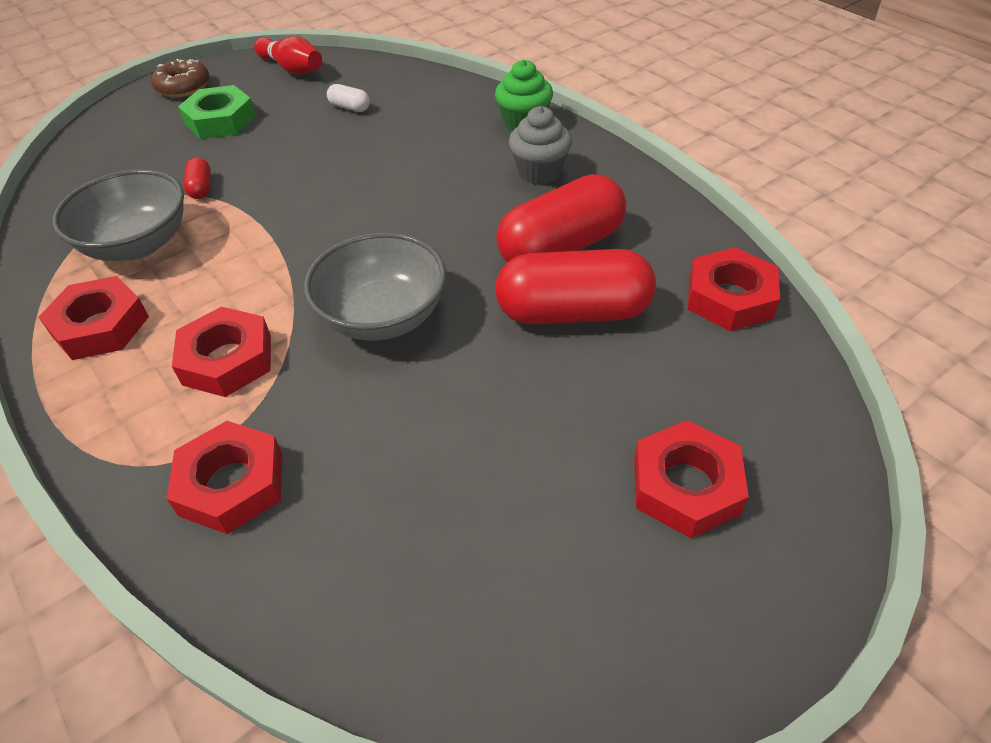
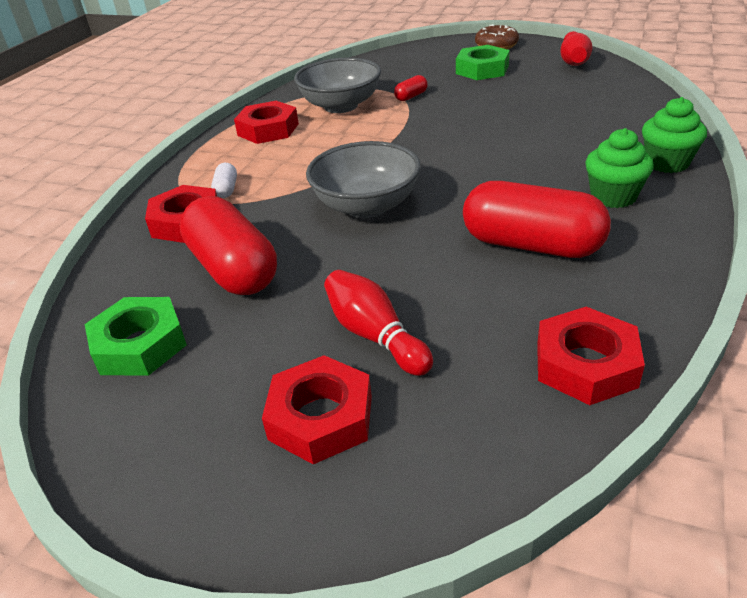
camera: 60 degrees right, 10 degrees down
(227, 359) = (277, 175): red nut -> none
(350, 107) = (565, 96): white capsule -> white capsule (226, 189)
(455, 610) = (140, 344): none -> green nut
(539, 172) = (613, 196): grey cupcake -> green cupcake
(573, 312) = (461, 282): red capsule -> red capsule (233, 269)
(601, 401) = (375, 335): none -> red bowling pin

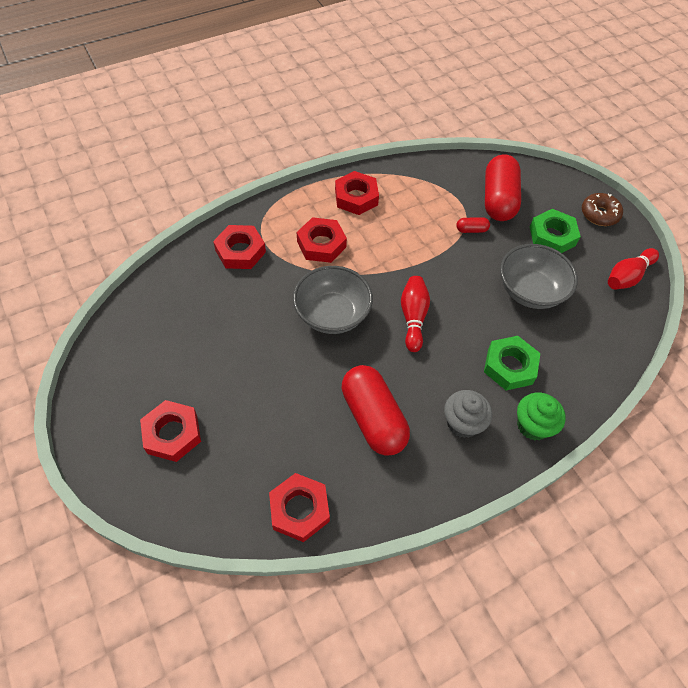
camera: 35 degrees right, 20 degrees up
(140, 344) = (148, 326): green nut -> green nut (509, 366)
(226, 189) = (282, 239): white capsule -> none
(233, 269) = (227, 308): red capsule -> red capsule (498, 200)
(277, 171) = (321, 244): none -> red nut
(341, 106) = (420, 205): grey bowl -> grey bowl (530, 291)
(375, 335) = (238, 409): red bowling pin -> red bowling pin (413, 317)
(613, 196) = (462, 423): green cupcake -> grey cupcake

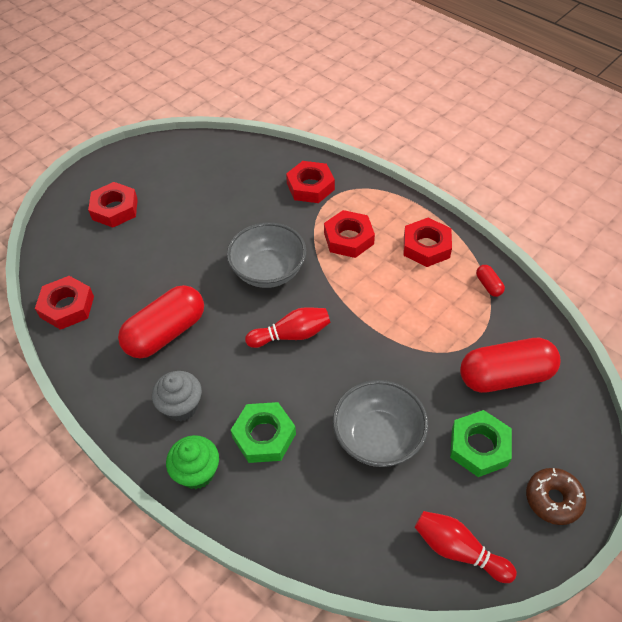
camera: 75 degrees right, 5 degrees down
(471, 230) = (440, 359): red capsule -> red capsule (488, 285)

